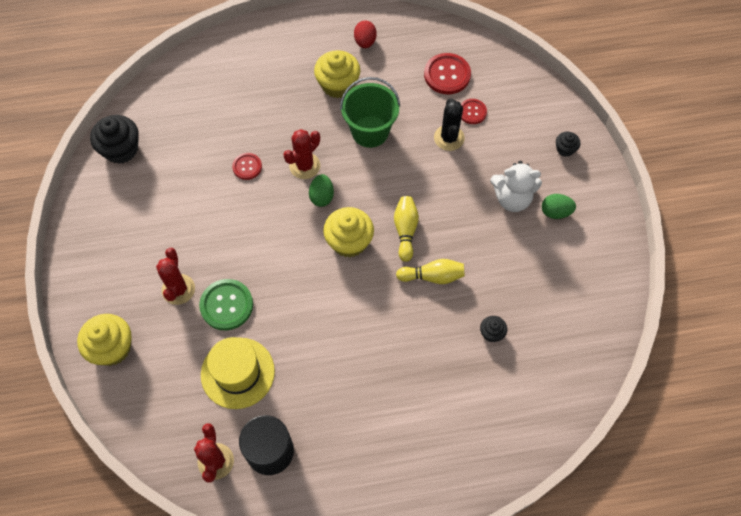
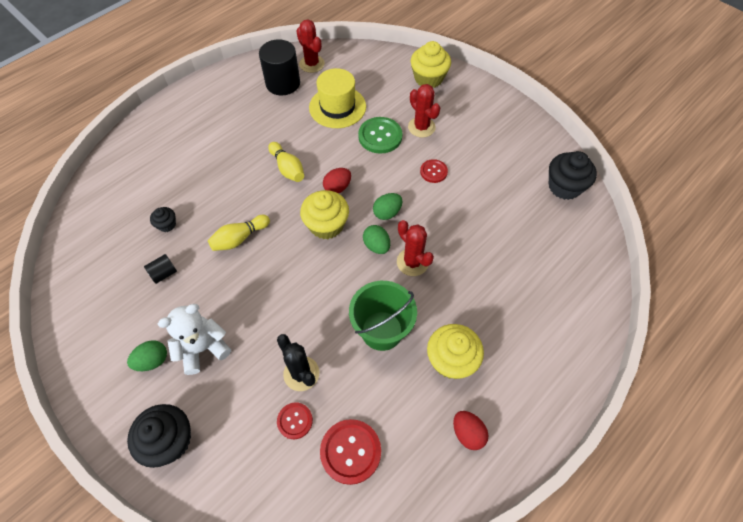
camera: 145 degrees right, 5 degrees down
(247, 167) = (457, 232): red button -> red button (433, 172)
(288, 220) = (387, 213): none -> green egg
(304, 166) = (412, 262): red cactus -> red cactus turned 45 degrees counterclockwise
(311, 273) = (337, 188): none -> red egg
(405, 231) = (285, 260): yellow bowling pin -> yellow bowling pin (287, 168)
(515, 283) = (164, 273): none -> black cylinder
(565, 149) = (170, 441): black cupcake -> black cupcake, size x1.92

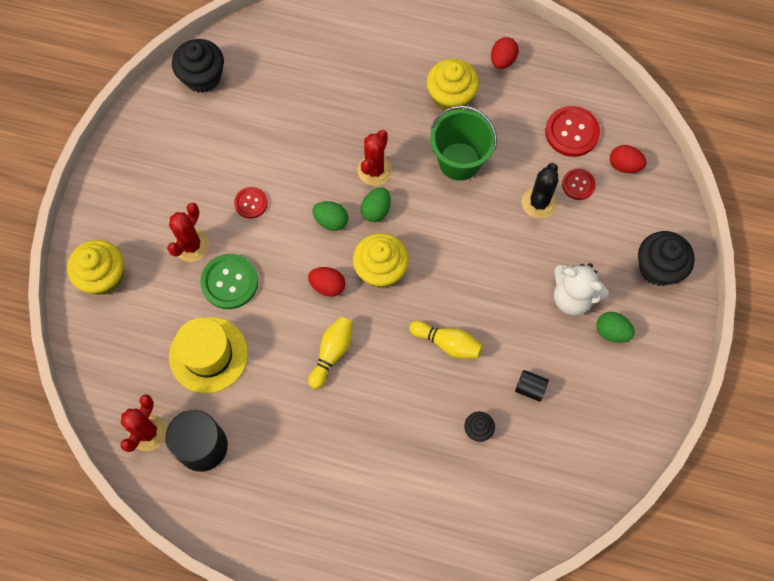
camera: 120 degrees left, 10 degrees up
(284, 481) = (624, 165): none -> red egg

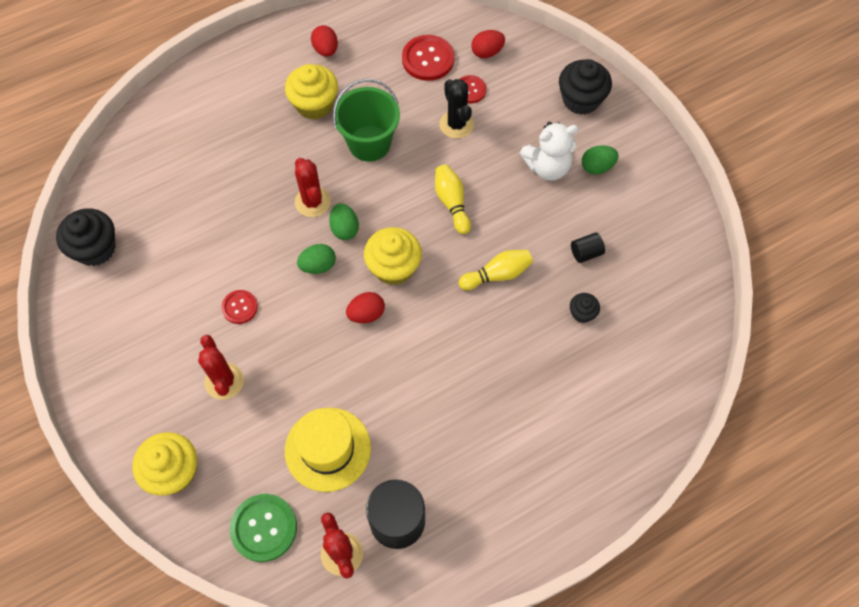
camera: 45 degrees left, 5 degrees down
(229, 282) = (286, 380): green button -> green button (264, 528)
(332, 353) = (422, 358): yellow bowling pin -> yellow bowling pin (452, 203)

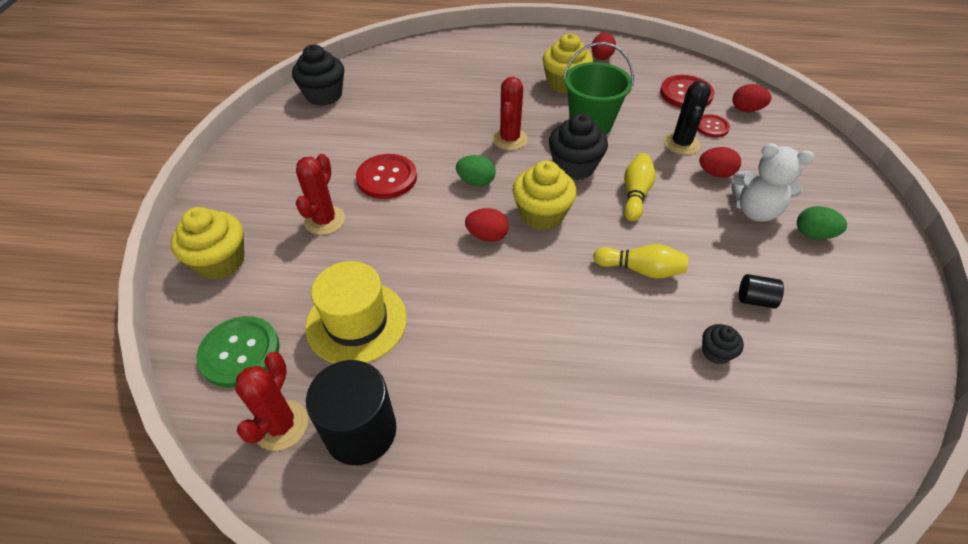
camera: 35 degrees right, 15 degrees down
(240, 307) = (387, 178): red button -> red button, size x1.67
(344, 229) = (521, 168): green egg -> none
(500, 144) = (715, 173): none -> red egg
(581, 99) = (825, 177): black cupcake -> black cupcake (574, 166)

